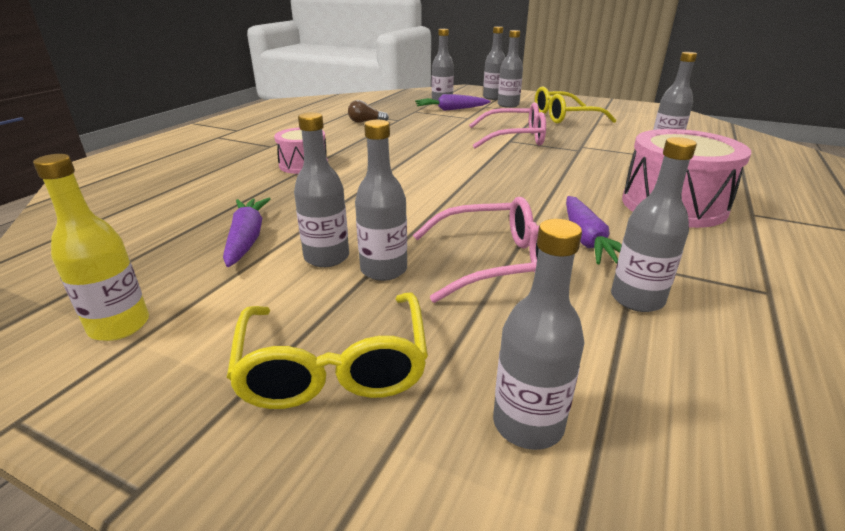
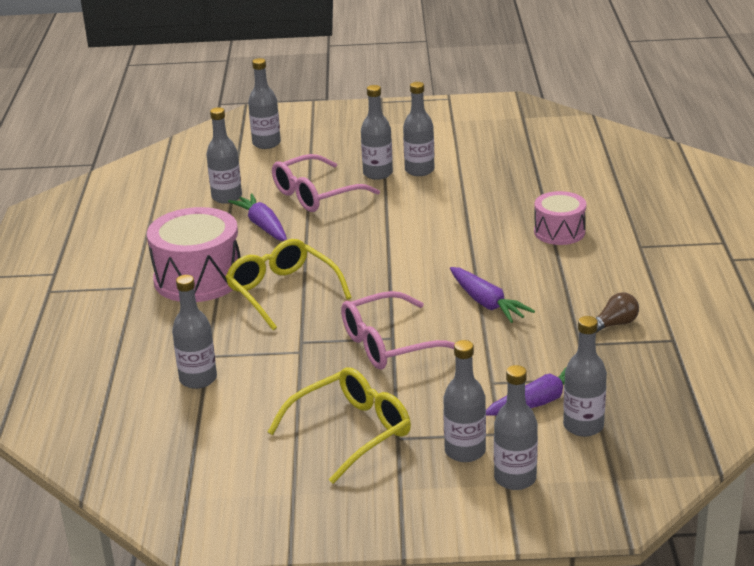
camera: 155 degrees right, 0 degrees up
(119, 326) = (470, 122): yellow bottle -> none
(247, 239) = (485, 166): purple carrot -> purple carrot (487, 303)
(334, 366) = (356, 137): yellow glasses -> yellow glasses (282, 292)

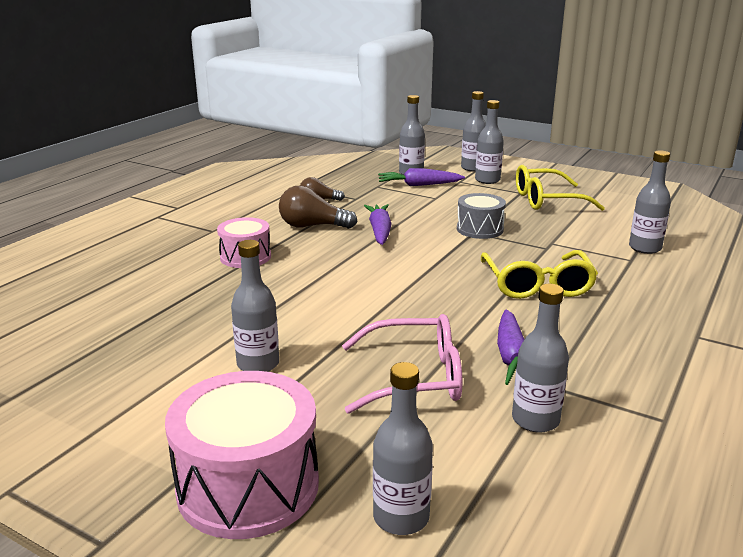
camera: 150 degrees left, 5 degrees down
(198, 278) = (618, 322): pink drum -> pink drum (248, 485)
(377, 173) = (309, 379): grey bottle -> none
(389, 344) = (479, 229): pink glasses -> grey drum
(560, 285) = (312, 226): none -> brown light bulb

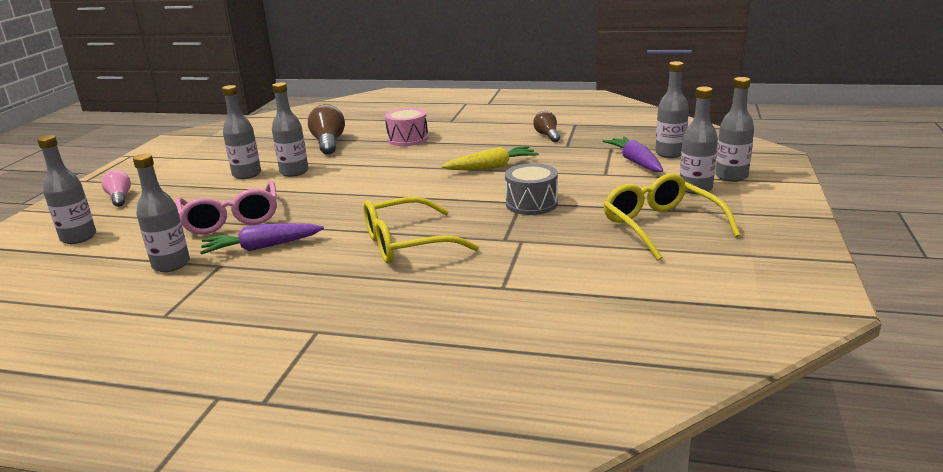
camera: 75 degrees right, 0 degrees up
(248, 485) = (119, 198): pink drum -> pink light bulb
(312, 226) = (484, 145): brown light bulb -> brown light bulb (328, 143)
(379, 231) = (492, 167): purple carrot -> yellow carrot
(645, 248) = (546, 294): grey bottle -> grey bottle (294, 172)

